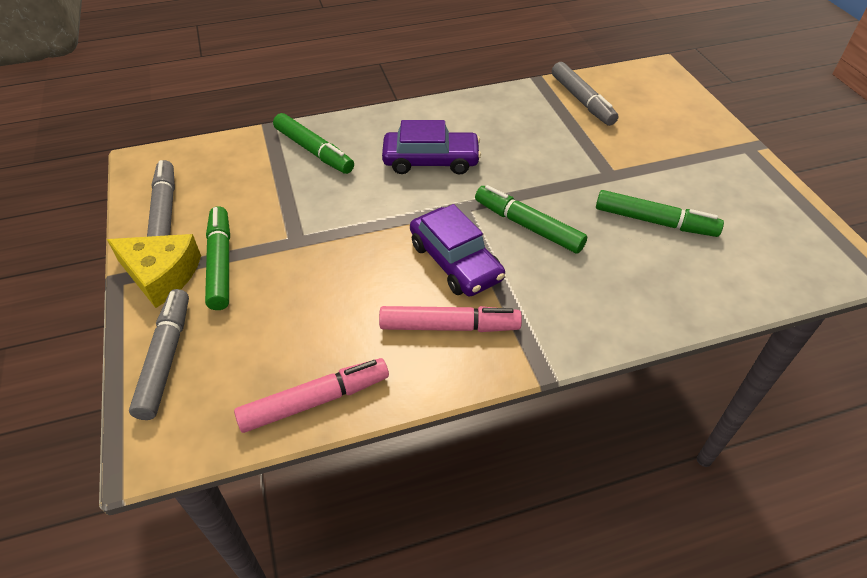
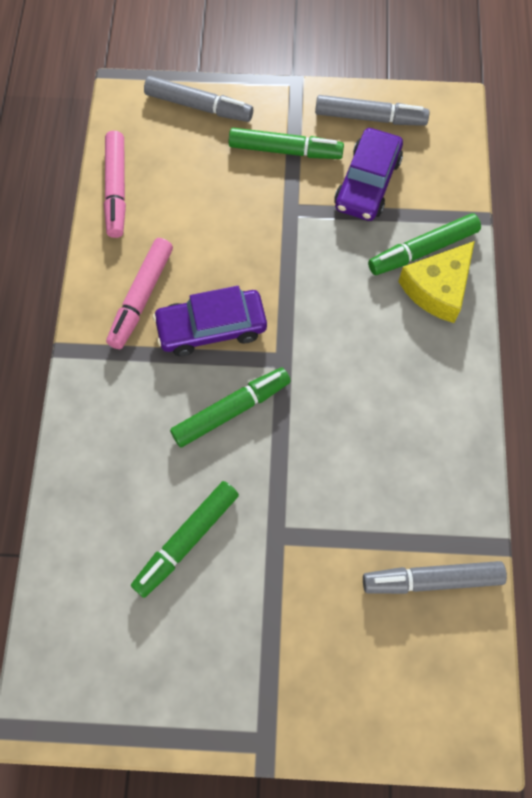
camera: 110 degrees right, 20 degrees up
(161, 275) = (288, 110): yellow cheese -> yellow cheese (438, 288)
(431, 161) = (367, 356): purple car -> purple car (367, 183)

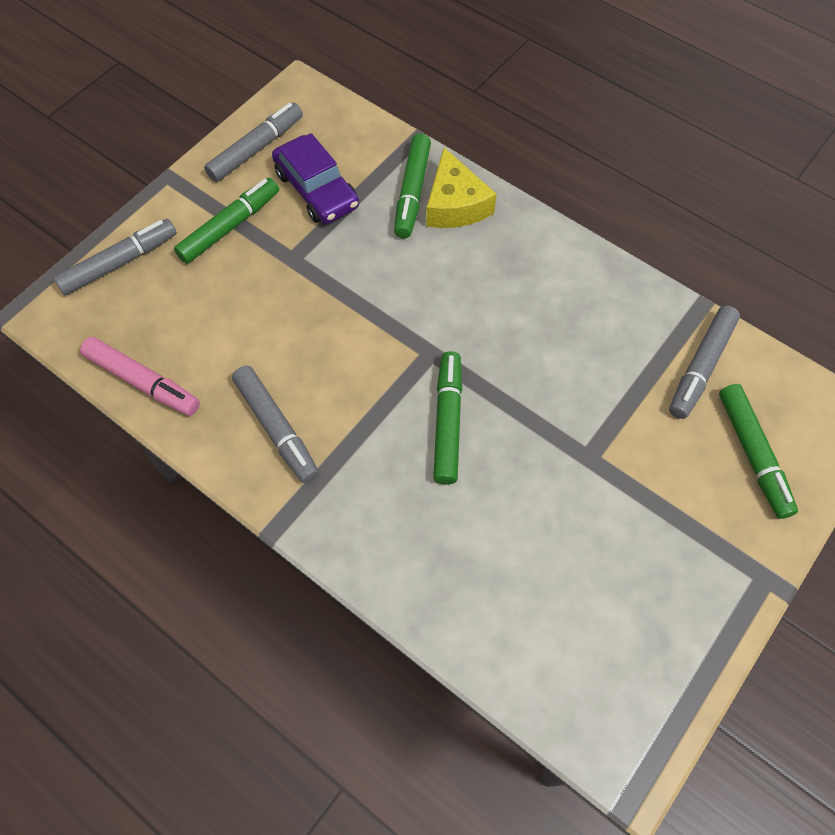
camera: 55 degrees left, 5 degrees down
(141, 298) = (276, 428): pink marker -> grey marker
(186, 540) = (545, 532): green marker -> green marker (753, 454)
(211, 328) = (355, 389): purple car -> none

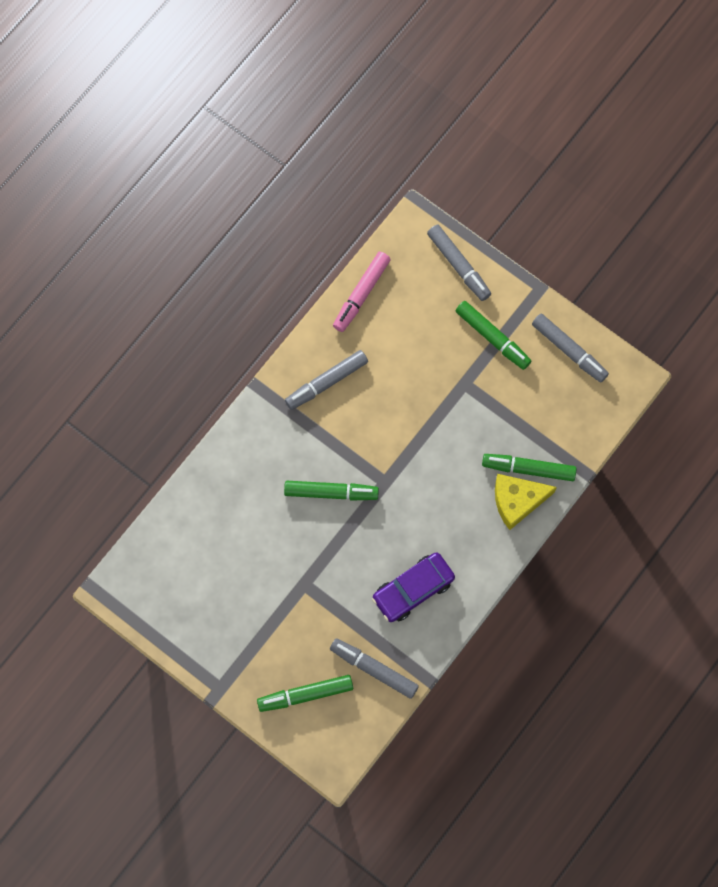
camera: 90 degrees right, 10 degrees up
(316, 189) = (529, 398): purple car -> purple car (413, 589)

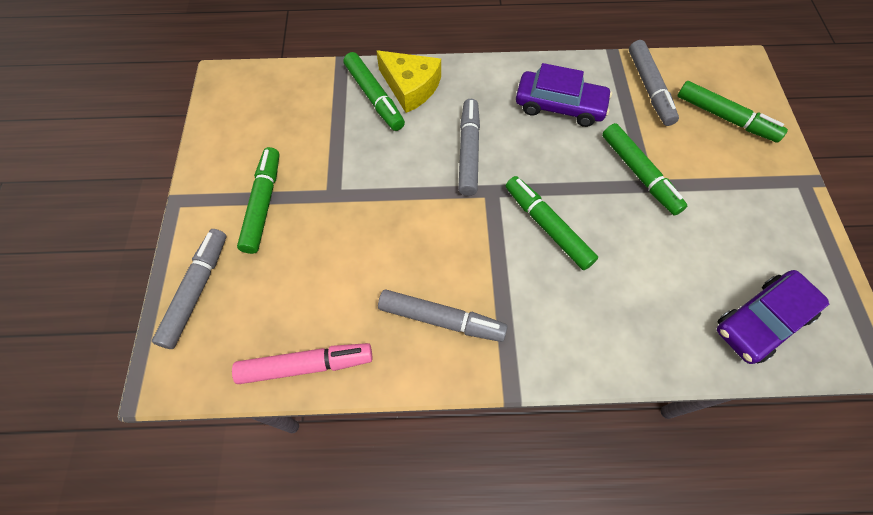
camera: 130 degrees left, 10 degrees down
(172, 555) = (762, 321): none -> purple car
(316, 587) = (639, 174): none -> green marker
(569, 350) = (229, 137): grey marker -> grey marker (468, 151)

